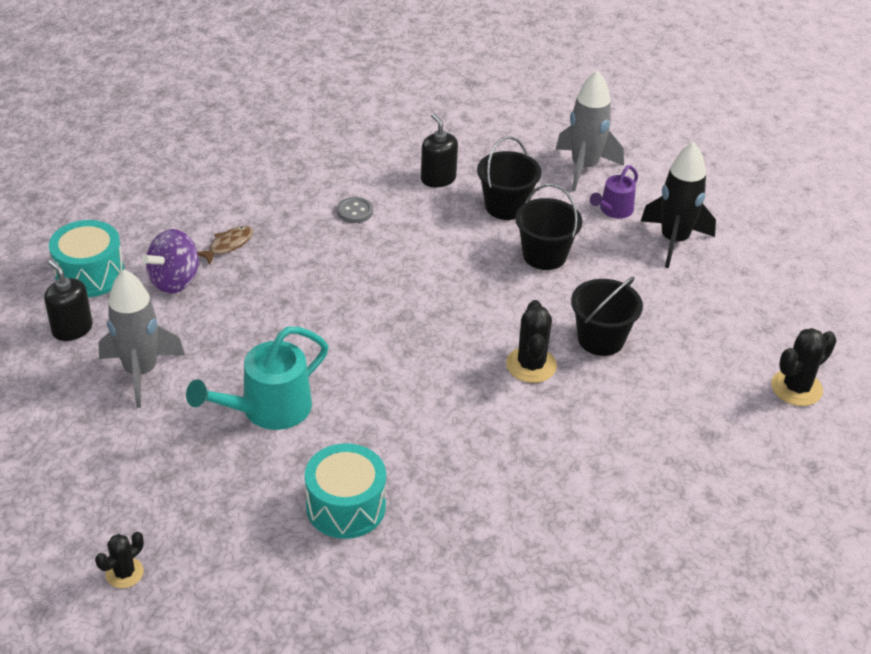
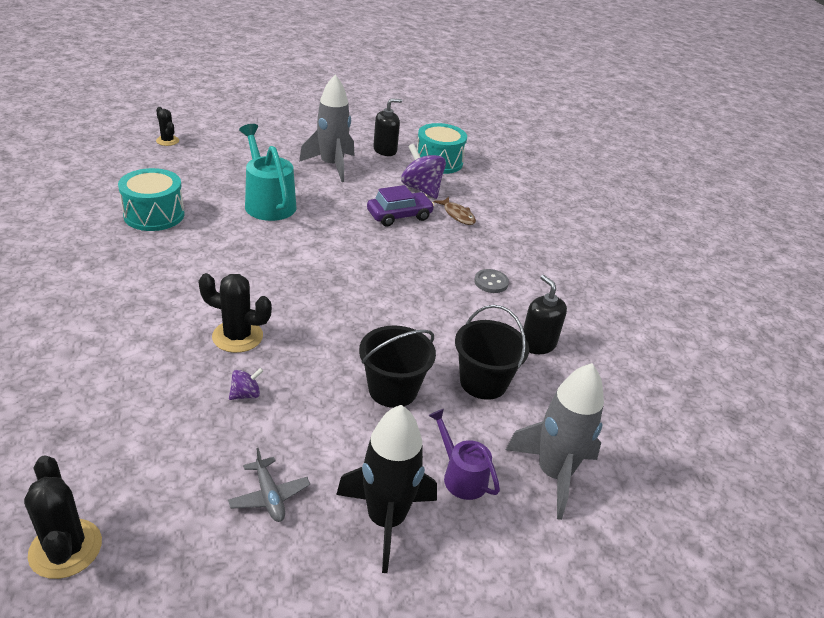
camera: 100 degrees right, 5 degrees down
(250, 291) = (399, 216): none -> purple car
(438, 179) = (537, 344): black soap dispenser -> black soap dispenser turned 105 degrees counterclockwise
(601, 339) = (246, 394): black bucket -> purple spinning top
(691, 300) = (269, 496): none -> grey plane

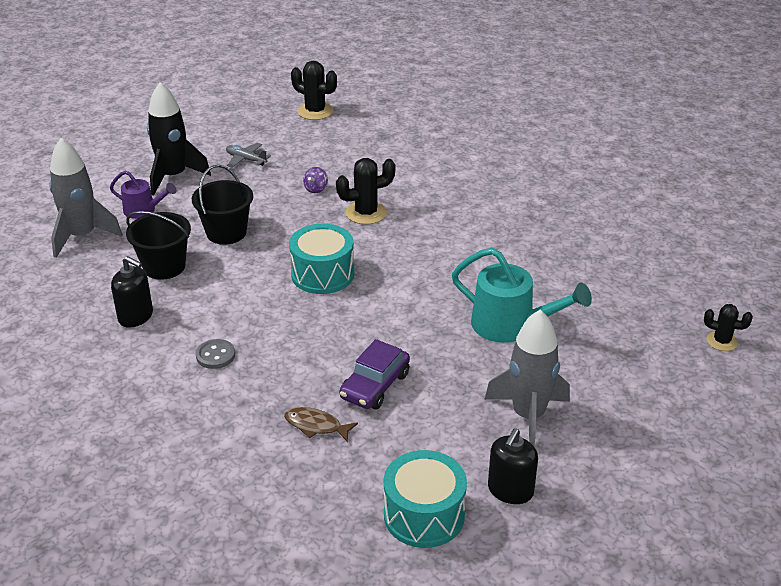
camera: 150 degrees right, 0 degrees up
(154, 215) = (570, 259): turquoise drum -> turquoise drum (322, 274)
(421, 189) = (393, 443): purple spinning top -> none

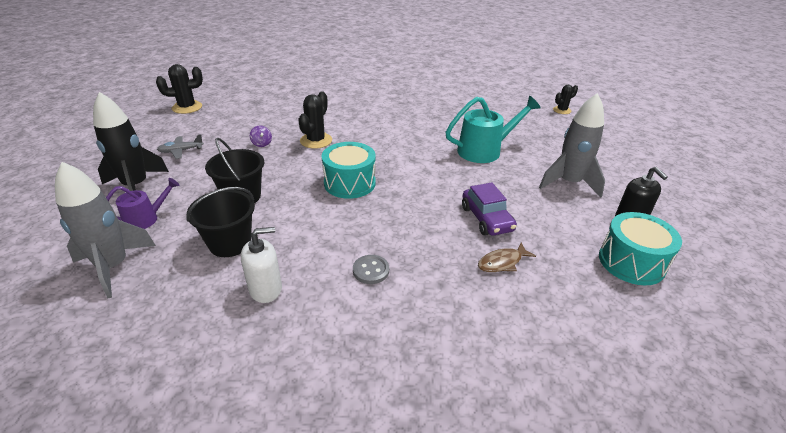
camera: 50 degrees left, 0 degrees up
(136, 316) = (266, 289): black soap dispenser -> white soap dispenser

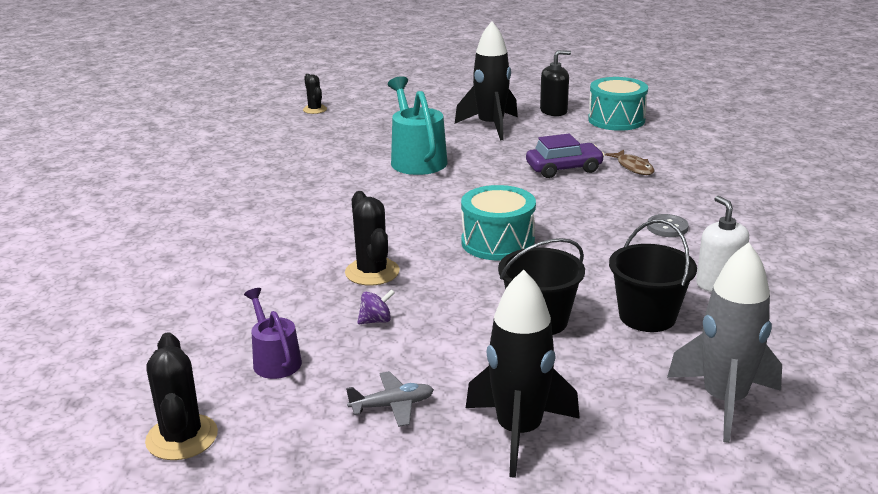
camera: 85 degrees left, 10 degrees down
(146, 219) = (610, 398): purple watering can -> purple watering can (274, 360)
(181, 151) = (392, 406): grey plane -> grey plane turned 90 degrees counterclockwise
(316, 141) = (372, 272): black cactus -> black cactus turned 45 degrees clockwise
(569, 183) = (491, 126): grey rocket -> black rocket

